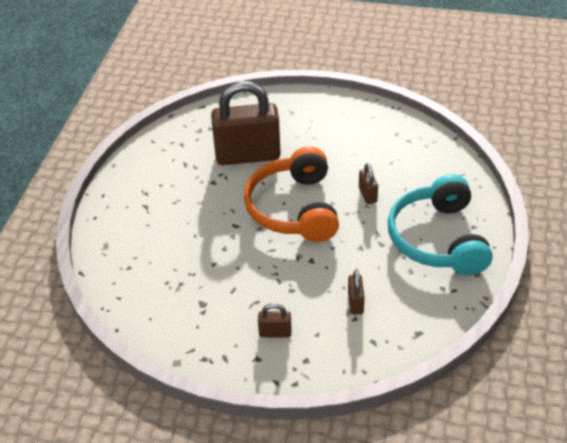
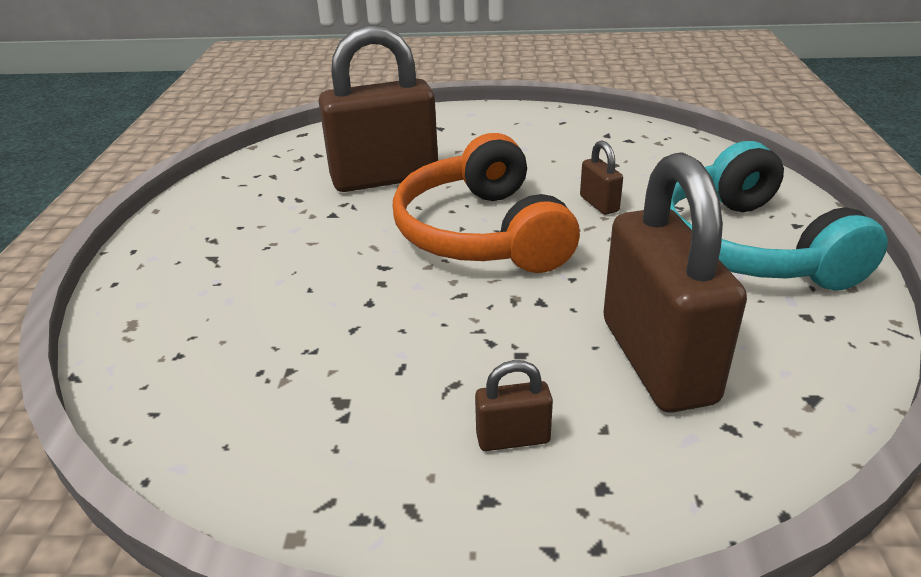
camera: 10 degrees left, 10 degrees down
(355, 303) = (657, 360): brown padlock -> brown padlock, size x2.42

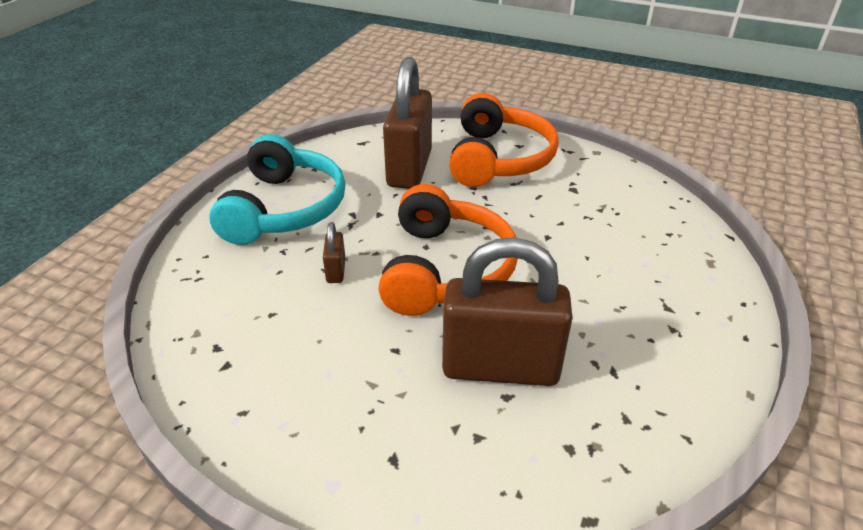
camera: 160 degrees left, 5 degrees up
(513, 438) = (498, 158): brown padlock -> orange headphones

